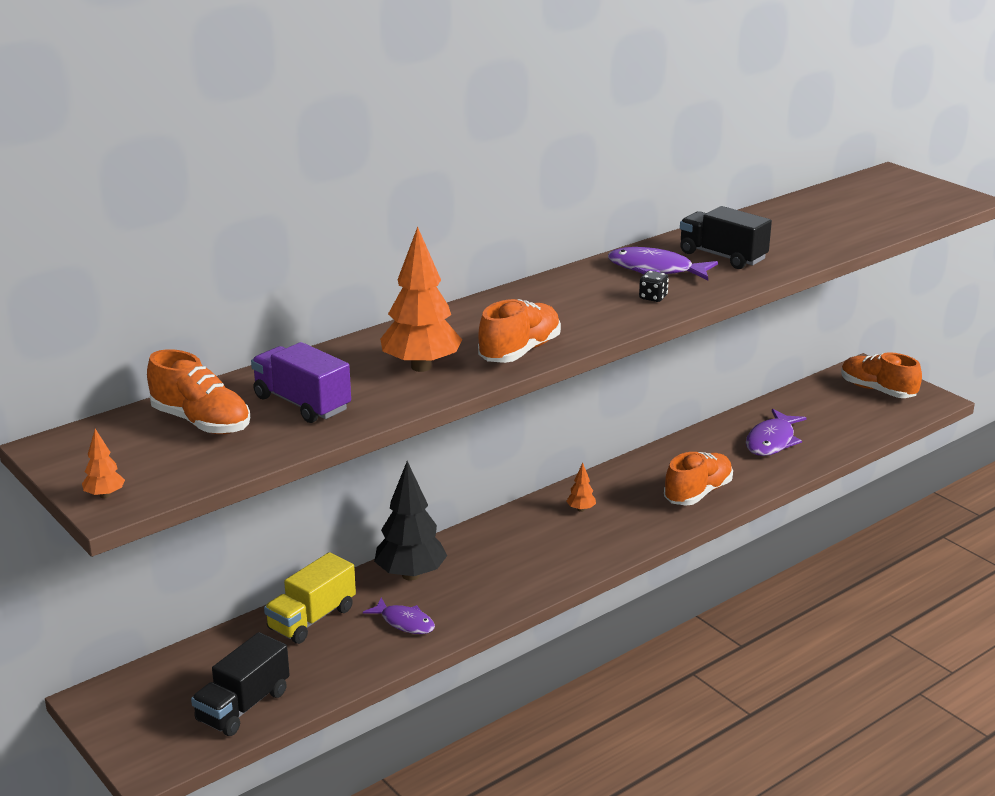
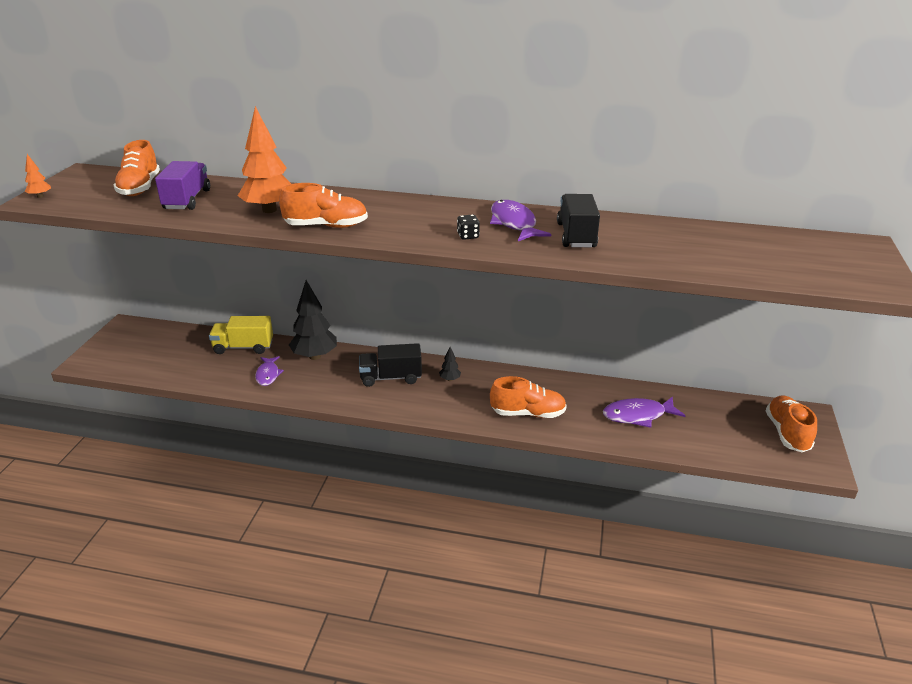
camera: 50 degrees right, 5 degrees up
(243, 706) = (151, 364): black truck -> black truck (391, 378)
(581, 509) = (450, 379): orange tree -> black tree

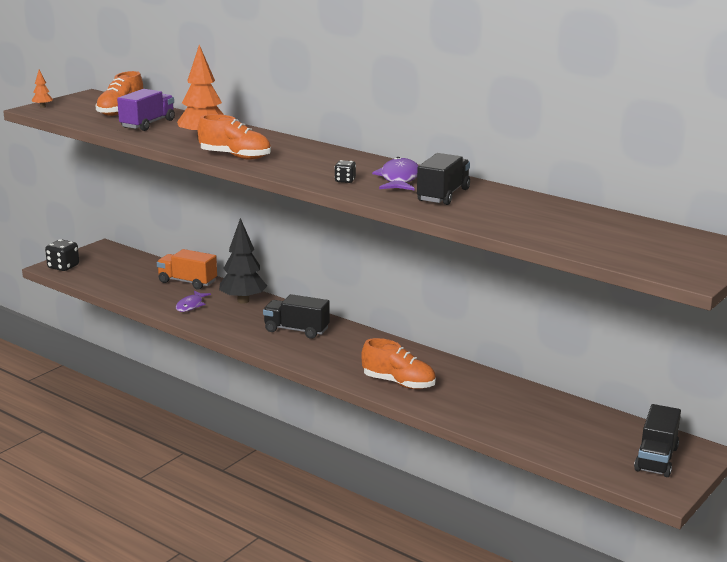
camera: 25 degrees right, 10 degrees down
(97, 360) = (63, 267): none -> black dice
(243, 347) = (187, 282): yellow truck -> orange truck
(450, 379) = (350, 343): black tree -> none
(638, 415) = (508, 409): purple fish -> none
(787, 433) = (656, 459): orange shoe -> black truck

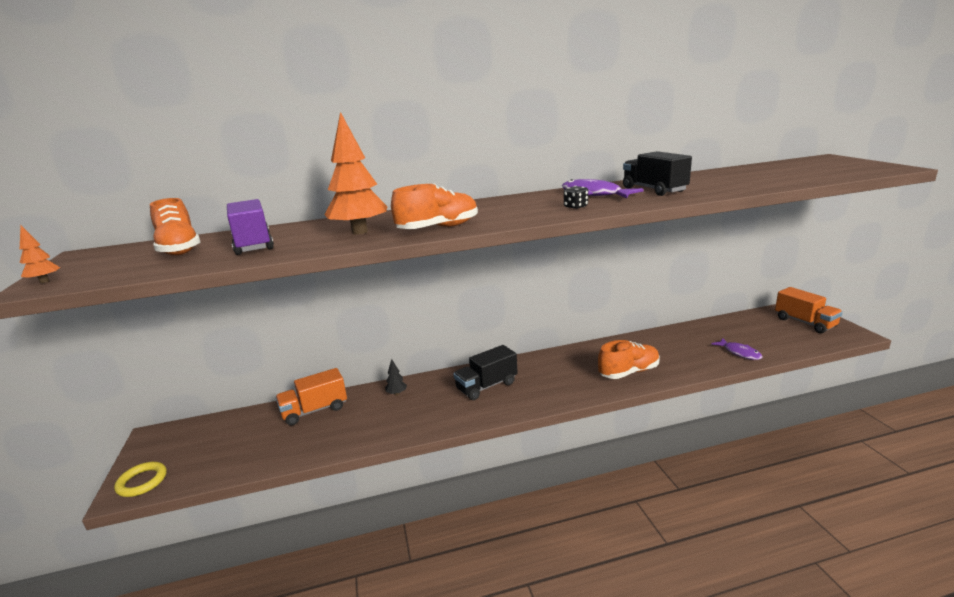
camera: 50 degrees left, 0 degrees up
(63, 267) = (142, 482): black dice -> yellow ring
(191, 305) = (365, 425): purple fish -> purple fish (739, 353)
(243, 301) = (396, 393): black tree -> black tree, size x0.44
(656, 459) = (805, 323): black truck -> orange truck

